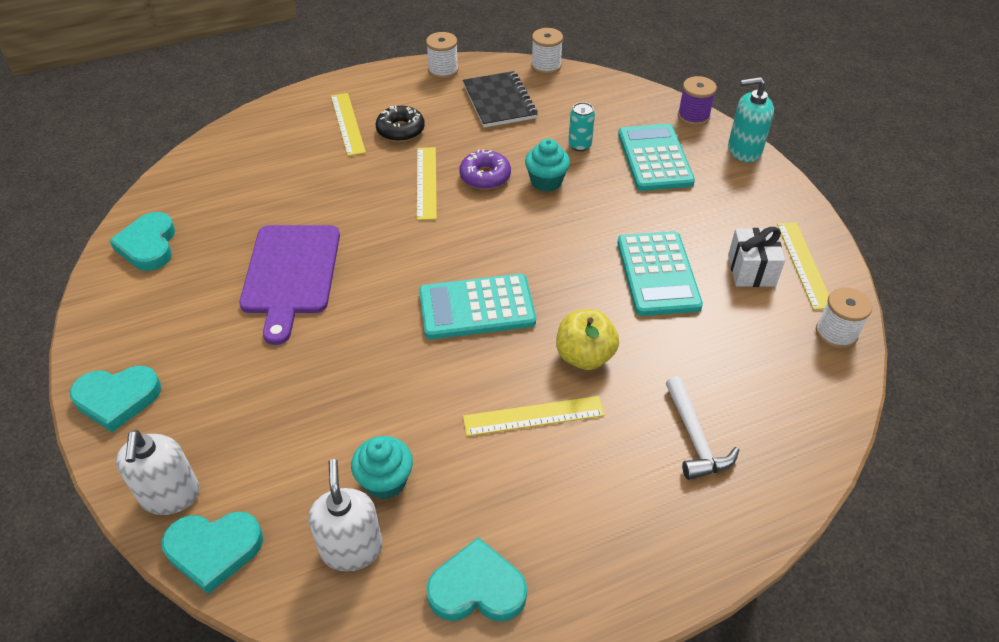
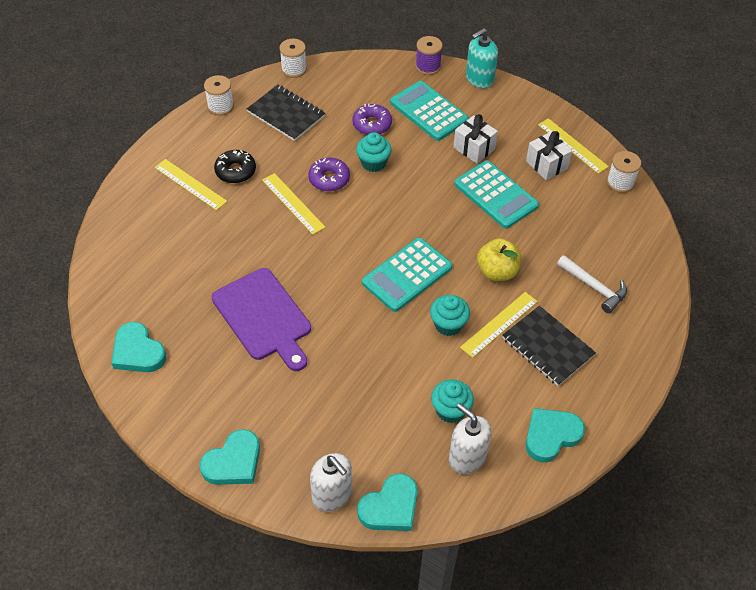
camera: 35 degrees left, 5 degrees up
(473, 384) = (448, 325): none -> turquoise cupcake
(570, 476) = (547, 347): none -> black notebook
(579, 145) = (372, 124): turquoise can -> purple donut
(674, 215) = (474, 148): none -> white gift

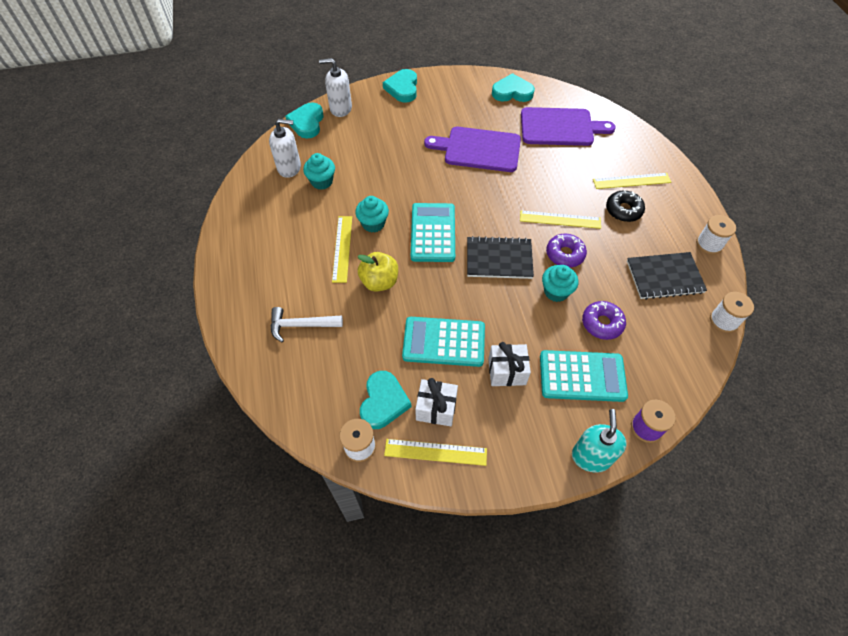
camera: 135 degrees right, 5 degrees up
(161, 275) = (560, 127): none -> purple cutting board
(547, 347) = (297, 258): black notebook -> black notebook (499, 259)
(551, 436) = (251, 210): turquoise heart -> turquoise heart (383, 402)

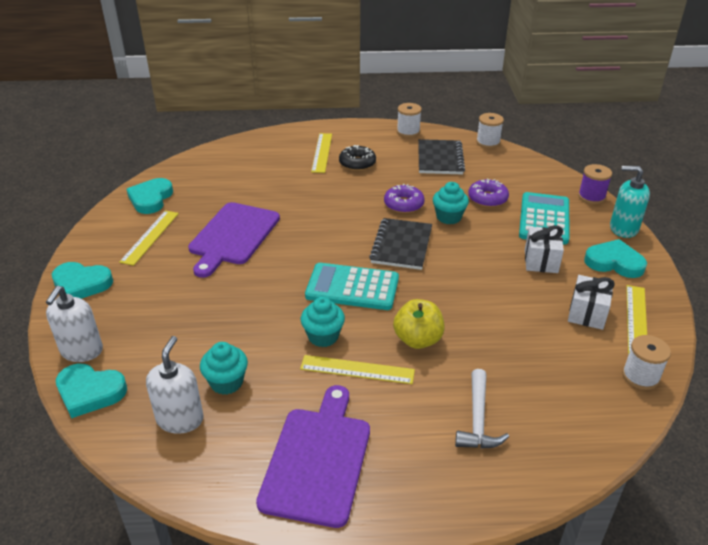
camera: 80 degrees left, 20 degrees down
(383, 402) = (583, 352): turquoise heart -> turquoise heart (614, 262)
(444, 342) = (506, 298): turquoise calculator -> none
(560, 127) = (227, 177): purple cutting board -> purple cutting board (317, 460)
(560, 219) = (358, 199): yellow ruler -> yellow ruler (150, 237)

